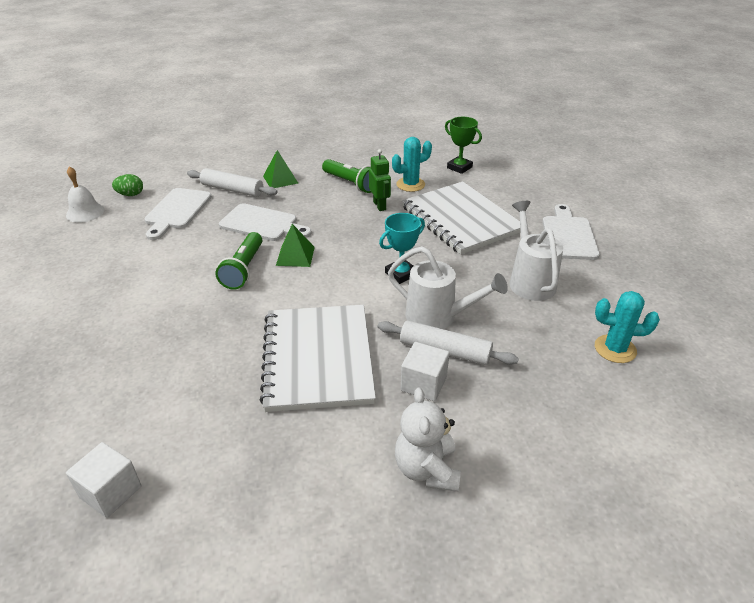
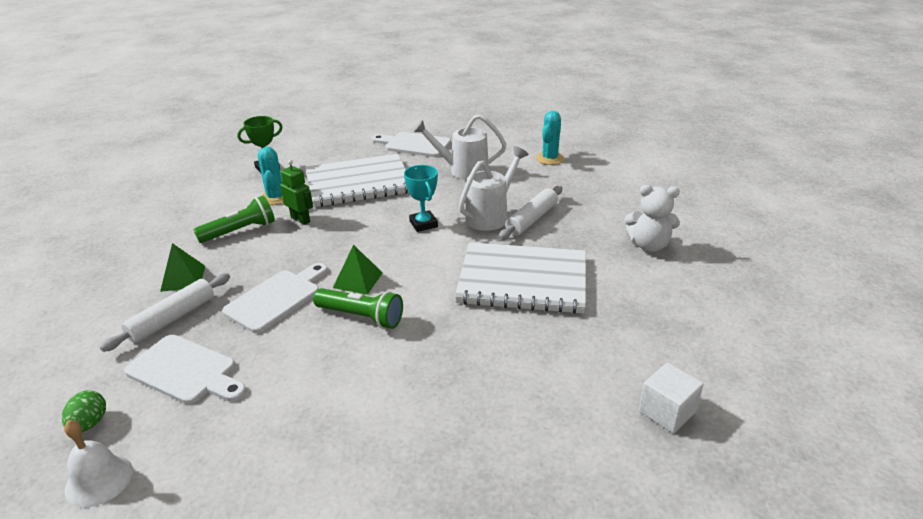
camera: 75 degrees left, 5 degrees down
(379, 205) = (300, 219): green robot -> green robot turned 45 degrees clockwise
(423, 384) = (566, 234): white cube -> none

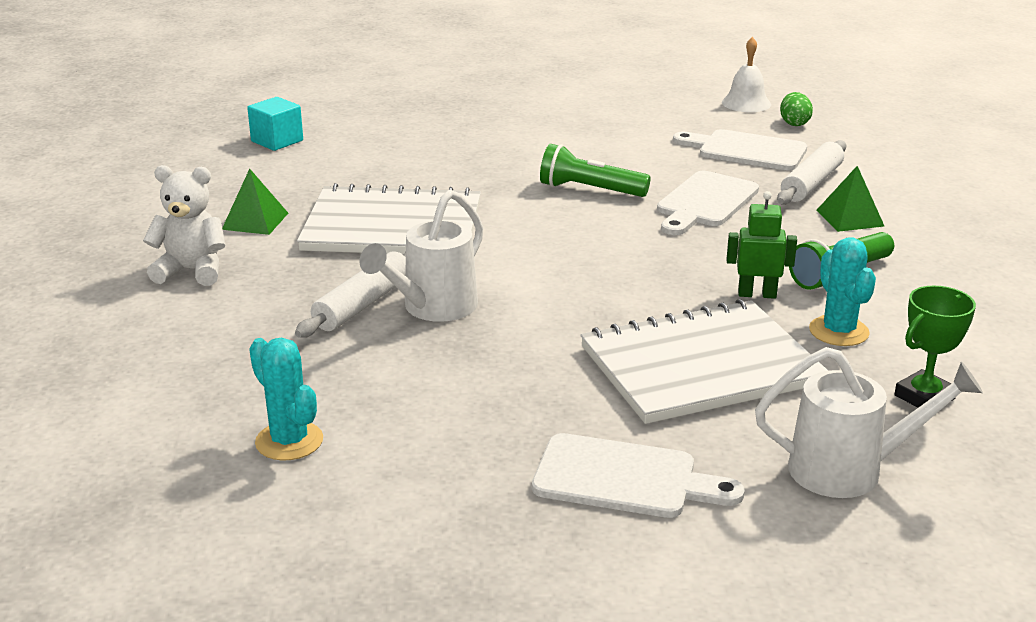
camera: 175 degrees right, 5 degrees down
(300, 219) = (757, 294): green robot -> green robot turned 150 degrees clockwise
(358, 280) = (613, 222): green pyramid -> green pyramid (255, 221)
(423, 224) = (545, 292): turquoise trophy -> none
(463, 171) = (490, 401): white watering can -> white watering can (849, 470)
(549, 158) = (289, 441): turquoise cactus -> turquoise cactus turned 60 degrees counterclockwise
(667, 412) = (277, 141): white cube -> turquoise cube

